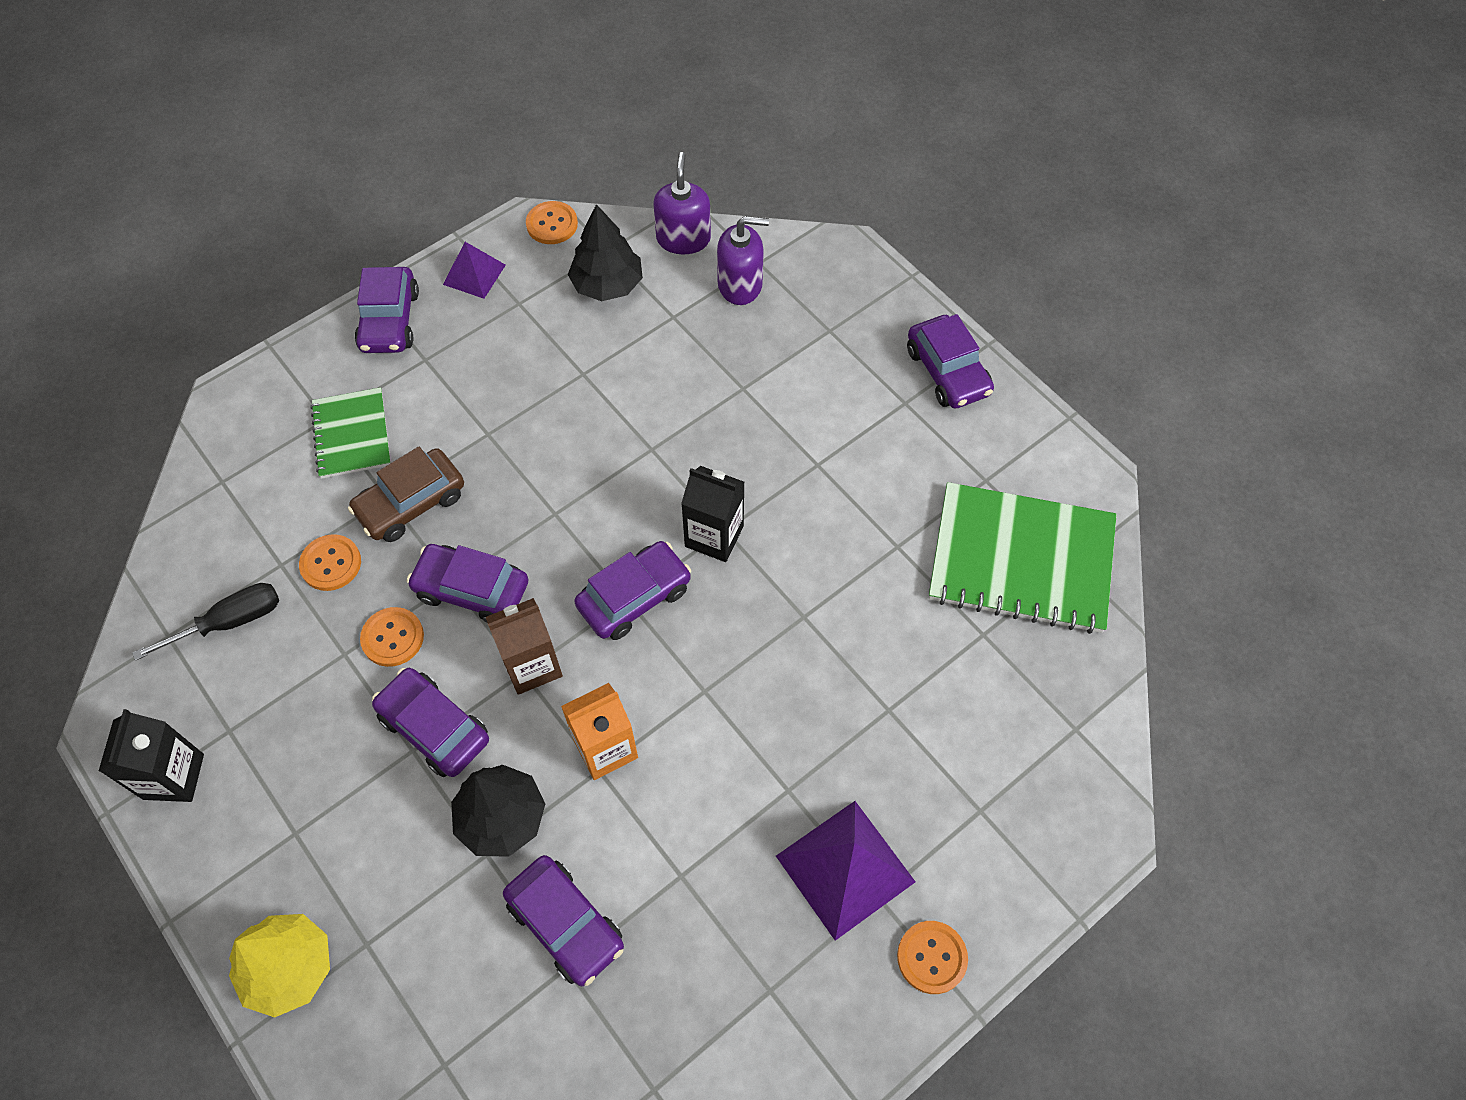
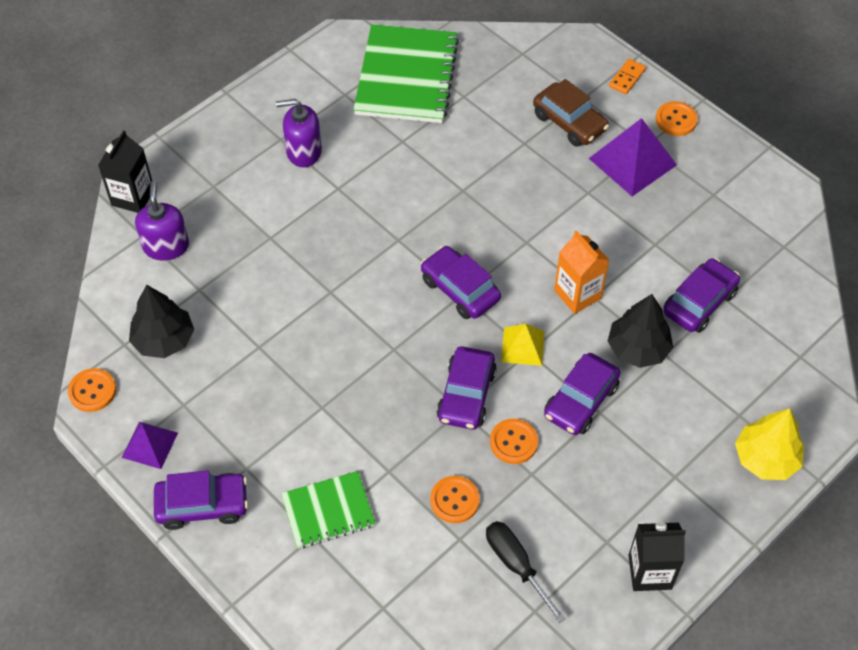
camera: 95 degrees left, 5 degrees down
(411, 503) = (393, 451): brown car -> brown car (569, 122)
(532, 665) = (523, 346): brown carton -> yellow pyramid
(683, 239) = (114, 290): purple soap dispenser -> purple soap dispenser (303, 151)
(714, 536) = (404, 245): black carton -> black carton (133, 197)
(947, 371) = (252, 115): purple car -> none
(1025, 889) = (627, 78): none -> orange domino

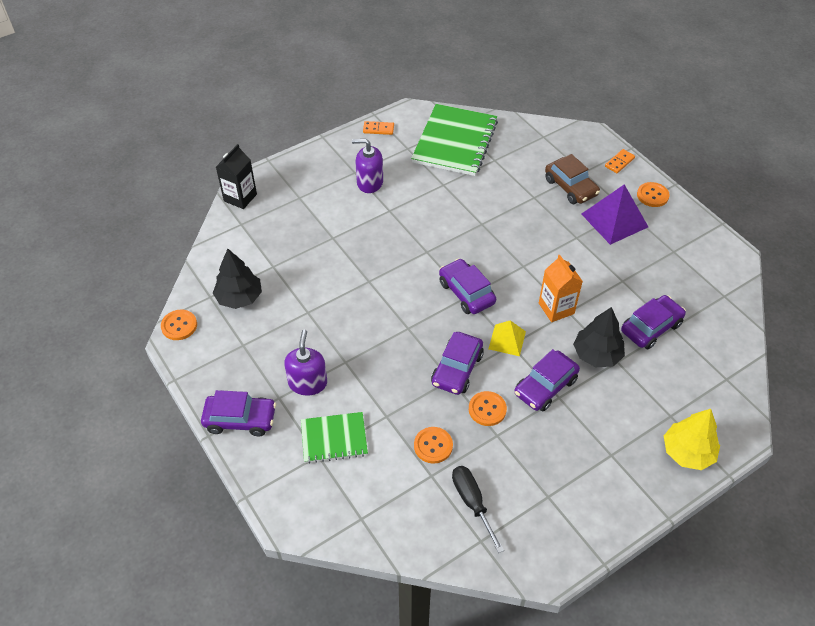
camera: 10 degrees right, 5 degrees down
(150, 445) = (211, 370): purple pyramid -> none
(166, 246) = (256, 233): purple soap dispenser -> purple soap dispenser (308, 383)
(300, 71) = (378, 129): none -> orange domino
(650, 572) = (579, 525): black carton -> none

